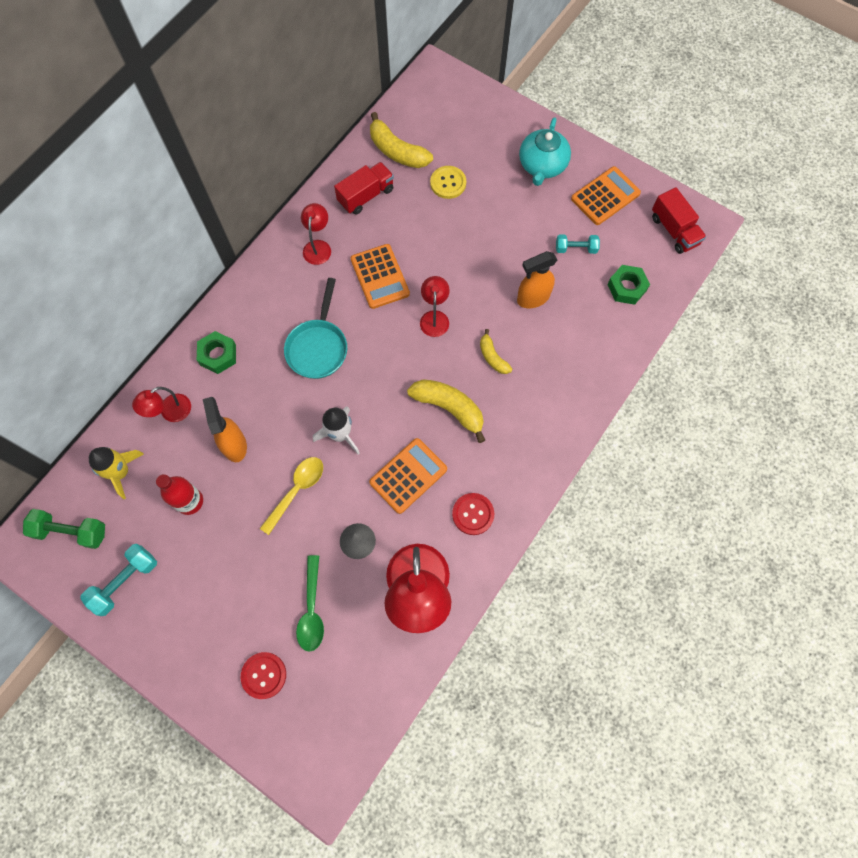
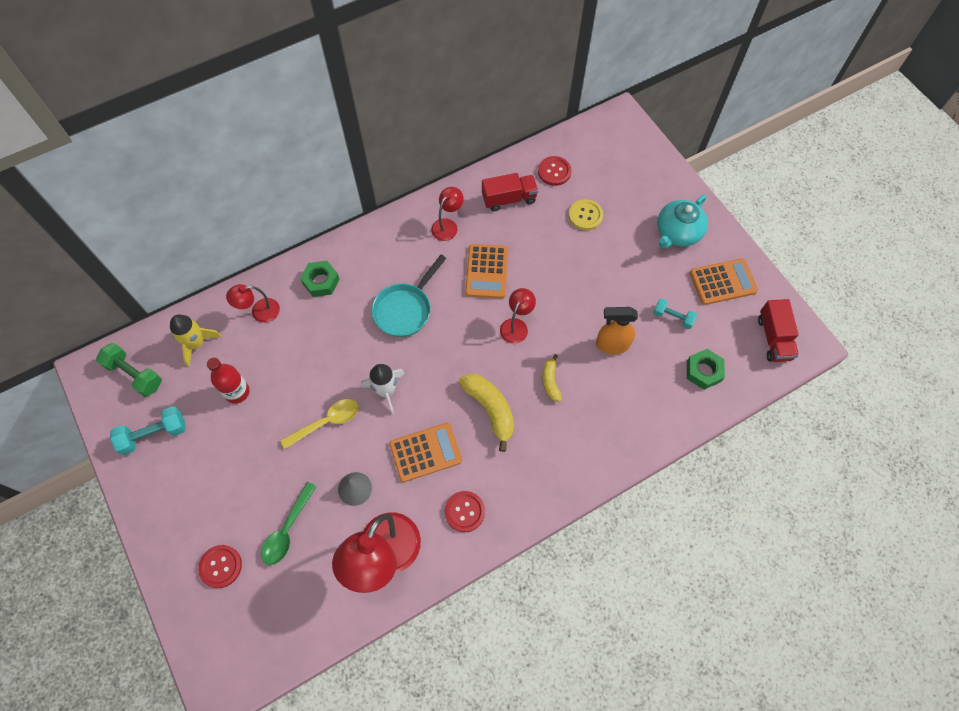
camera: 25 degrees right, 5 degrees down
(234, 445) = (296, 361): orange spray bottle -> none
(397, 151) = (554, 171): yellow banana -> red button

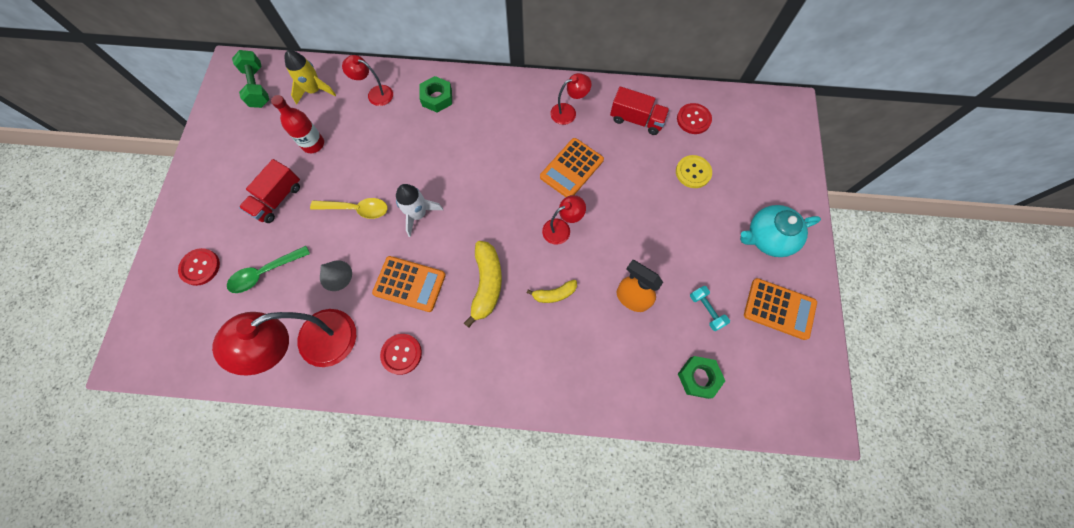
camera: 35 degrees right, 5 degrees up
(154, 434) = (235, 138): turquoise dumbbell -> none
(405, 309) = (483, 159): turquoise pan -> none
(550, 381) = (554, 294): yellow banana -> yellow banana turned 135 degrees counterclockwise
(774, 338) = (791, 393): red truck -> red truck (277, 199)

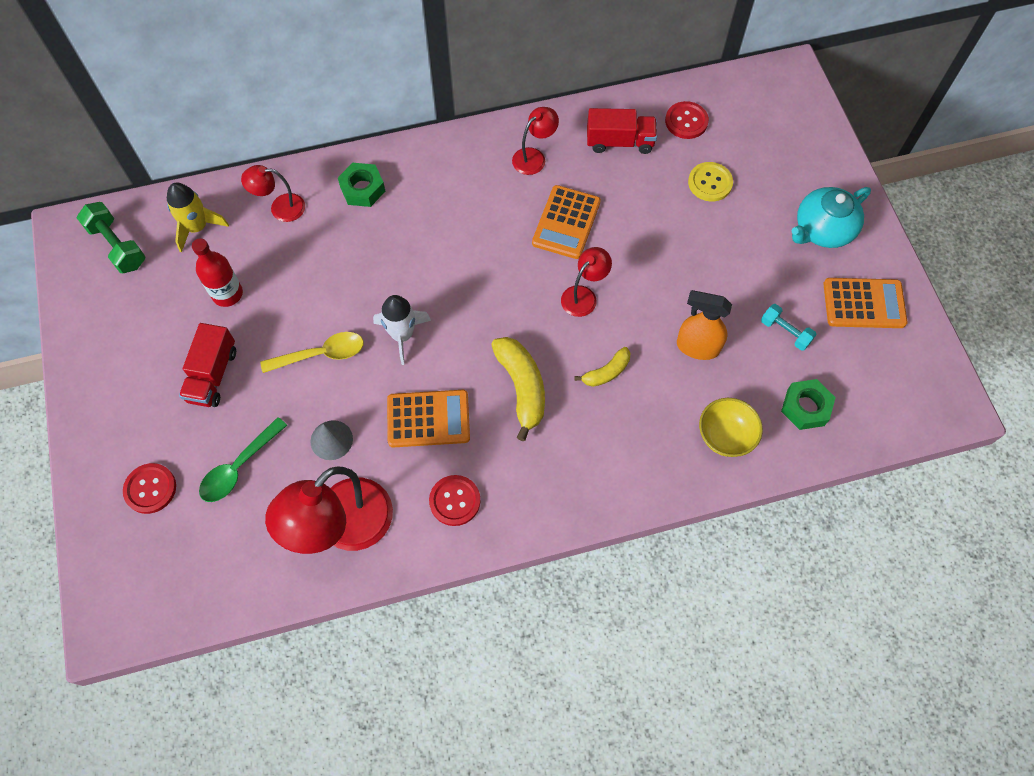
camera: 20 degrees left, 5 degrees down
(625, 378) = (725, 436): none -> yellow bowl

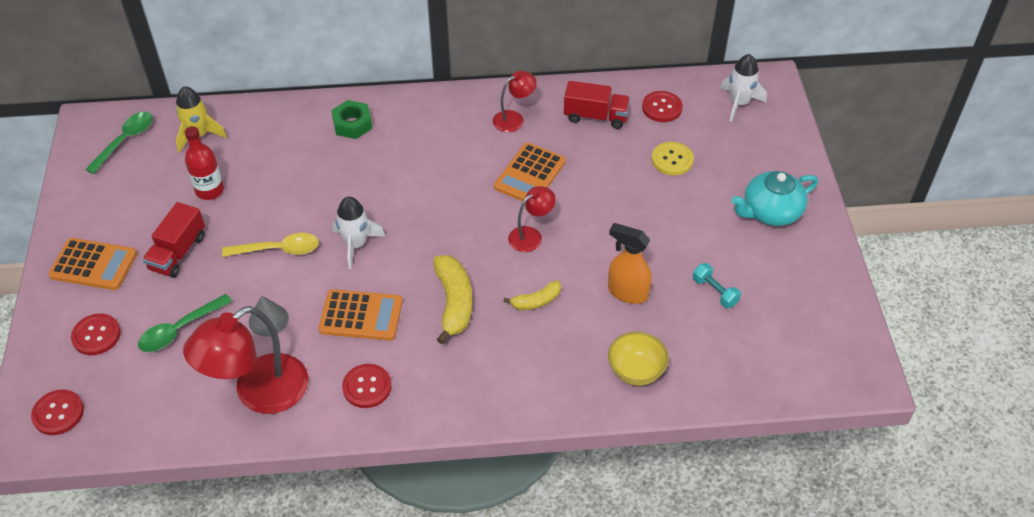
camera: 10 degrees right, 15 degrees down
(117, 246) = (125, 140): green dumbbell -> green spoon
(134, 587) = (58, 413): none -> red button
(280, 208) = (275, 129): red lamp -> none
(764, 104) = (739, 103): none -> white rocket
(805, 407) = (719, 358): green nut -> none
(864, 304) = (797, 278): orange calculator -> orange calculator (93, 265)

